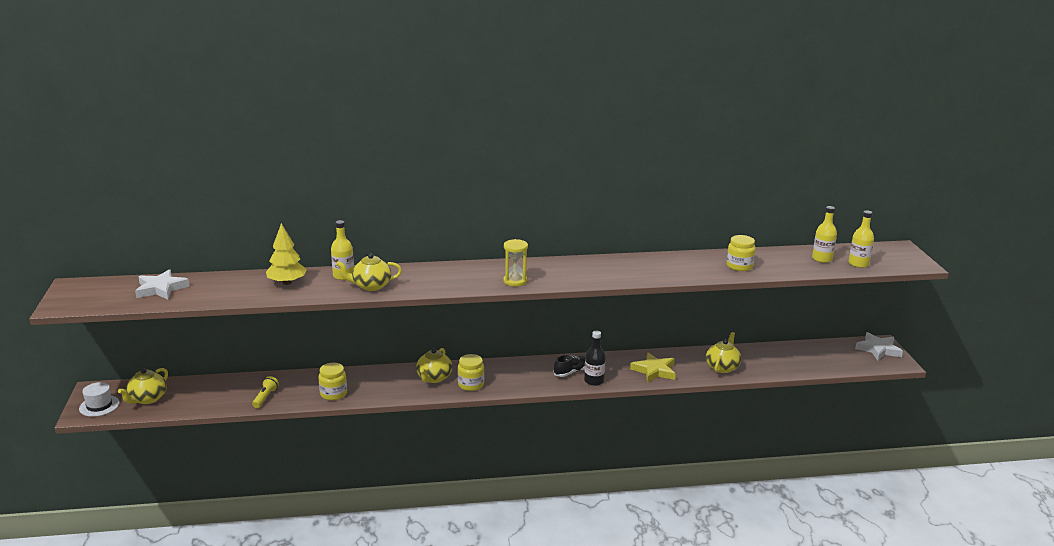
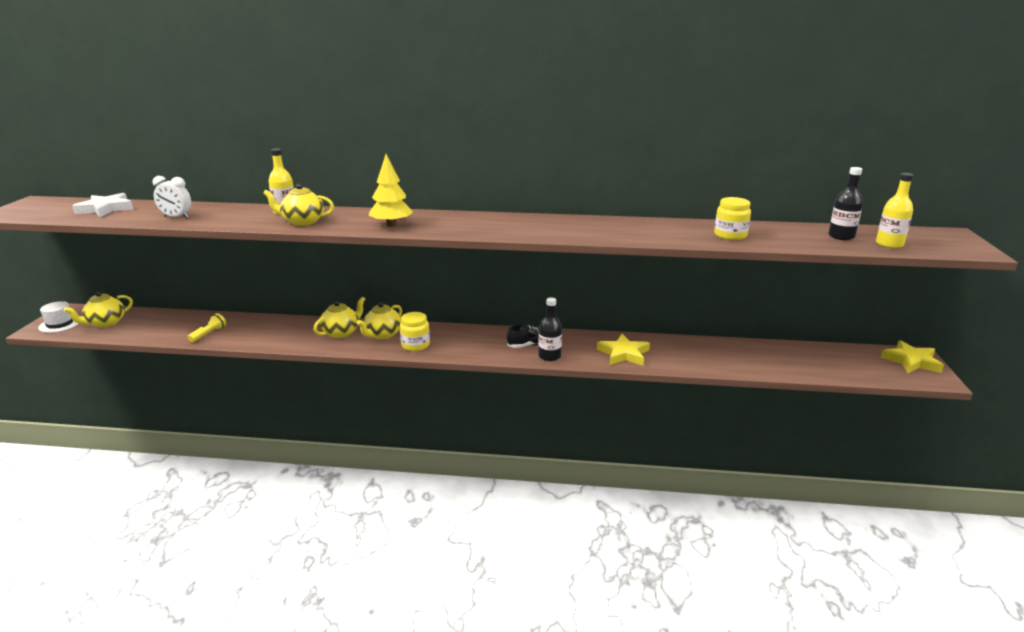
camera: 15 degrees right, 0 degrees up
(245, 292) = (176, 217): none -> white clock
(287, 282) = (225, 213): yellow tree -> yellow tree (391, 225)
(333, 394) = (274, 338): yellow jar -> none
(515, 281) = (456, 229): yellow hourglass -> none
(722, 367) = (706, 359): yellow teapot -> yellow teapot (341, 332)
(822, 259) = (841, 236): yellow bottle -> black bottle
(878, 349) = (911, 361): white star -> yellow star

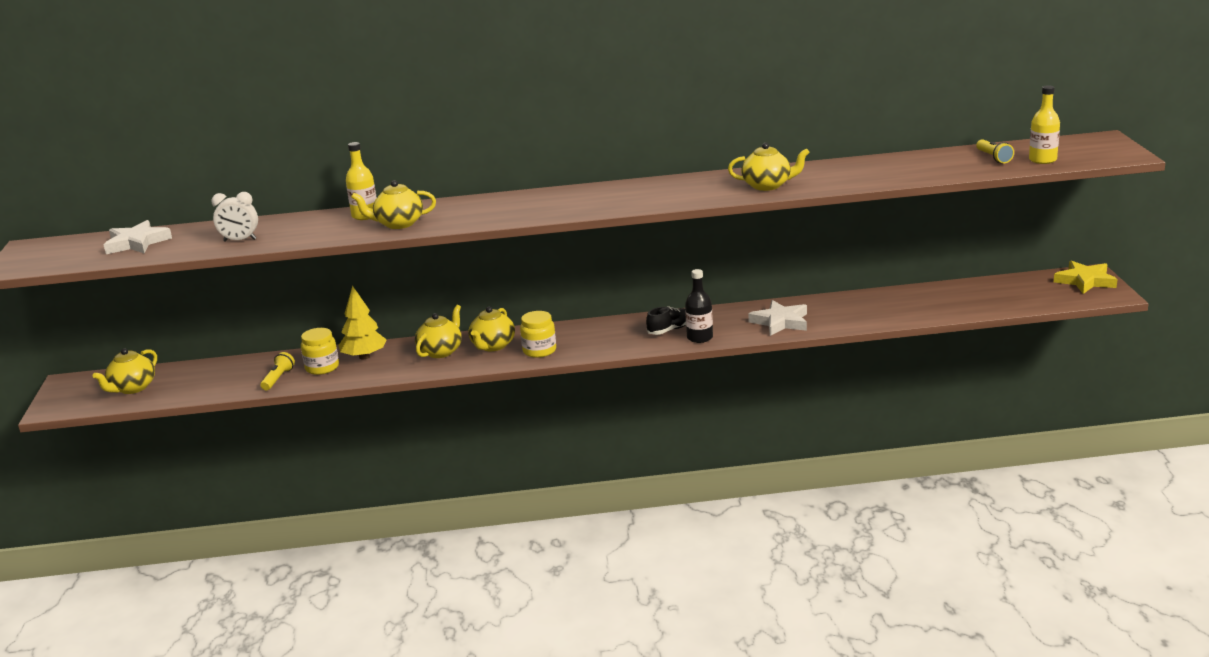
camera: 10 degrees left, 0 degrees up
(60, 324) = (73, 398): white hat -> none
(391, 225) = (506, 213): yellow tree -> yellow tree (364, 357)
(623, 233) = (767, 185): none -> yellow teapot
(623, 354) = (780, 322): yellow star -> white star
(730, 235) = (881, 173): yellow jar -> yellow jar (322, 367)
(841, 236) = (994, 158): black bottle -> yellow flashlight

